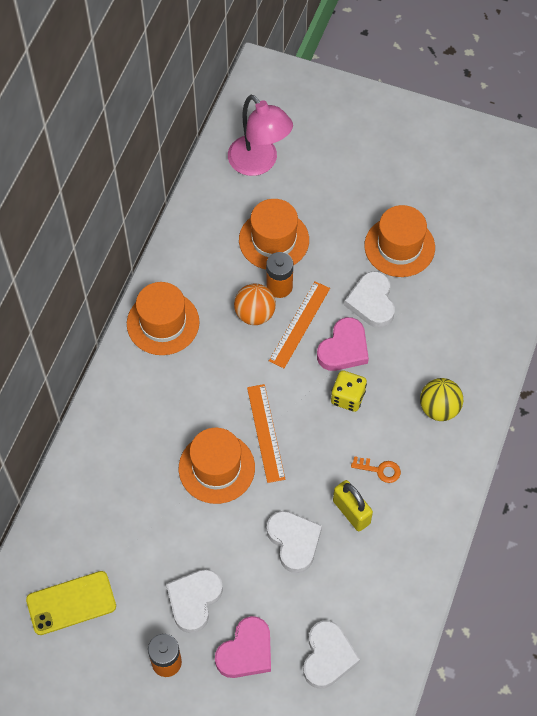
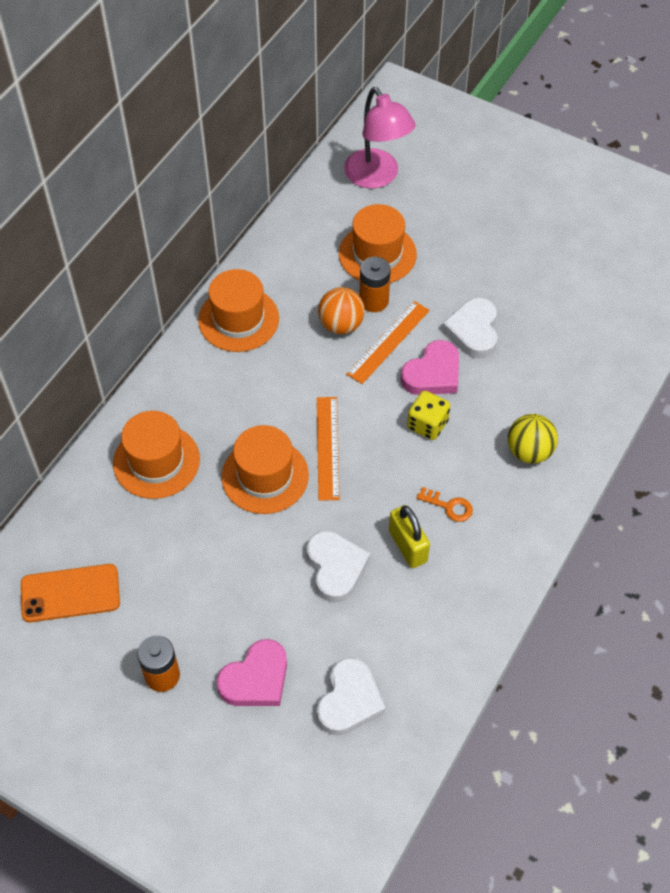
camera: 10 degrees right, 5 degrees down
(71, 603) = (70, 593): yellow phone -> orange phone
(194, 600) = (209, 613): white heart -> none
(399, 246) = (515, 279): orange hat -> orange hat (156, 461)

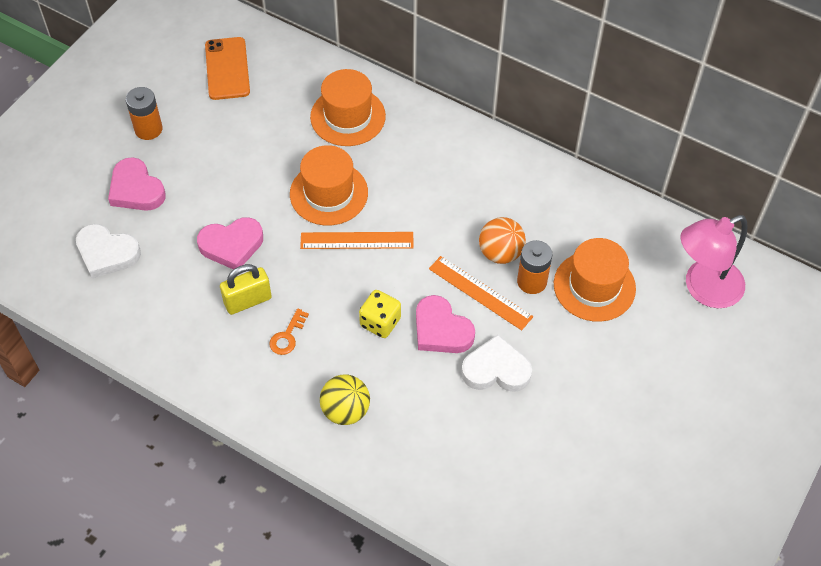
camera: 90 degrees right, 0 degrees up
(238, 319) = (504, 171): orange hat -> none
(336, 568) = (231, 245): white heart -> pink heart

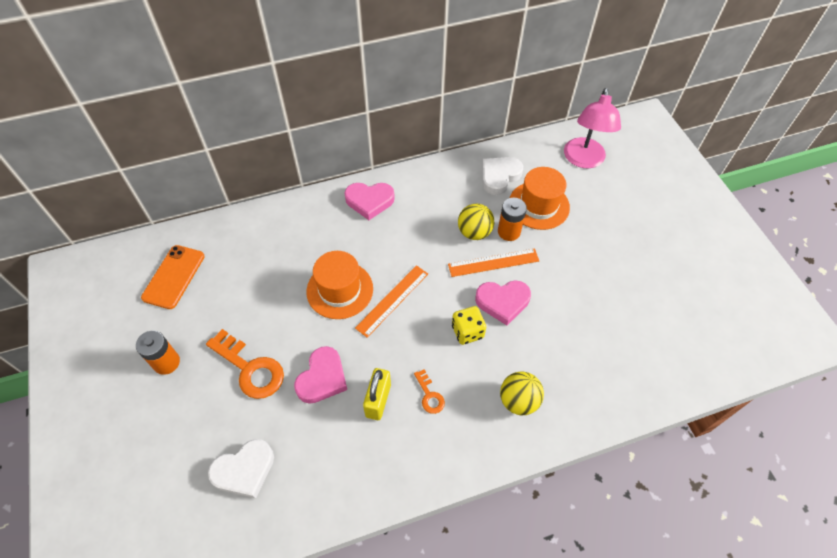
camera: 50 degrees left, 0 degrees up
(136, 189) = (209, 408): pink heart -> pink heart (369, 201)
(194, 189) = (250, 369): none -> orange key
(227, 69) = (174, 277): orange phone -> orange phone turned 75 degrees clockwise
(348, 116) = (291, 237): orange hat -> none
(496, 369) = (556, 294): white heart -> white heart (499, 177)
(500, 253) = (474, 232): orange ball -> yellow ball

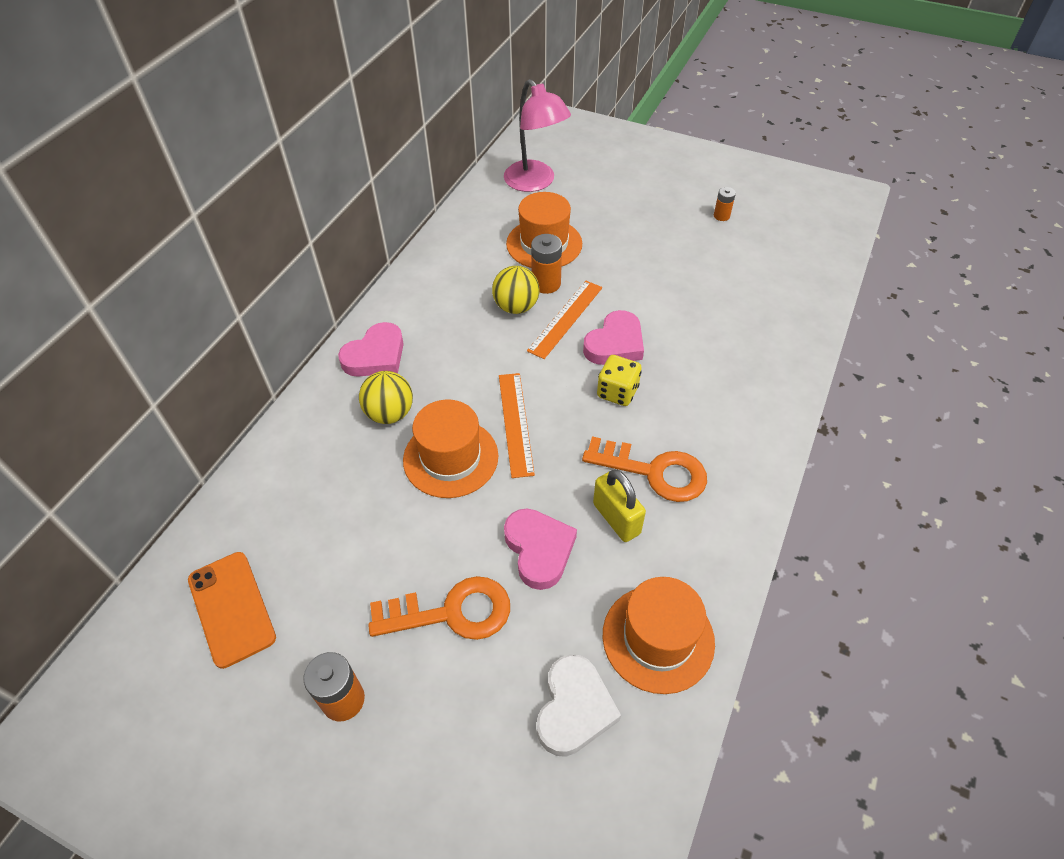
camera: 45 degrees left, 5 degrees down
(321, 481) = (658, 638): none -> orange hat
(429, 395) = (654, 472): orange key -> orange key, size x1.98
(499, 177) = (478, 245): white heart -> none
(518, 400) = (728, 409): yellow ball -> yellow ball (390, 413)
(683, 275) = (721, 216): none -> orange battery

